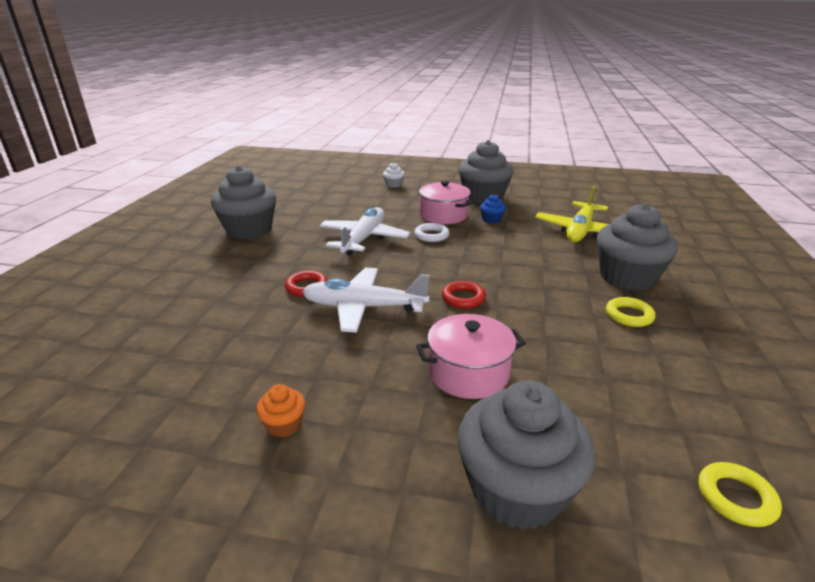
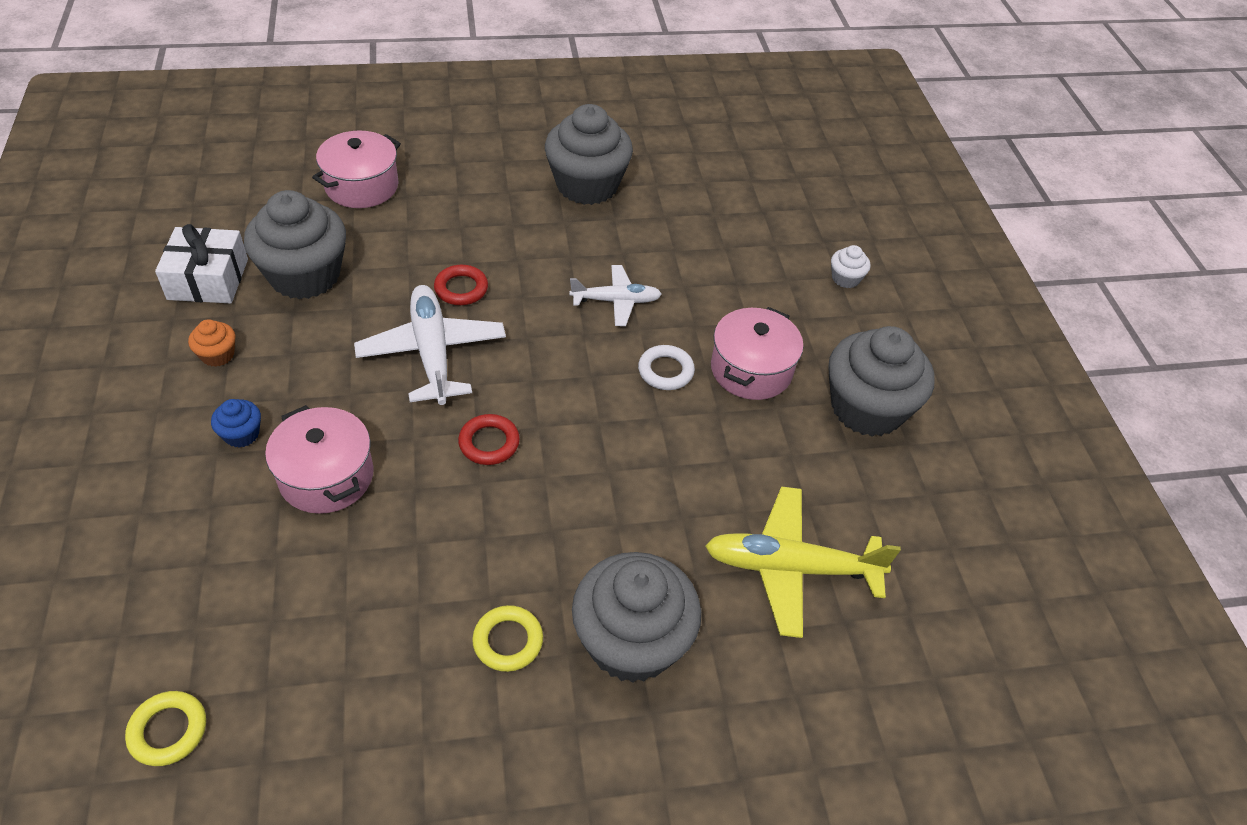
camera: 65 degrees right, 20 degrees up
(137, 314) = (361, 186): none -> pink pot
(164, 422) = (208, 279): none -> white gift
(364, 239) = (616, 301): white plane -> white plane, size x0.61
(491, 220) = (768, 435): blue cupcake -> blue cupcake (241, 434)
(517, 490) = (159, 541): grey cupcake -> grey cupcake (305, 275)

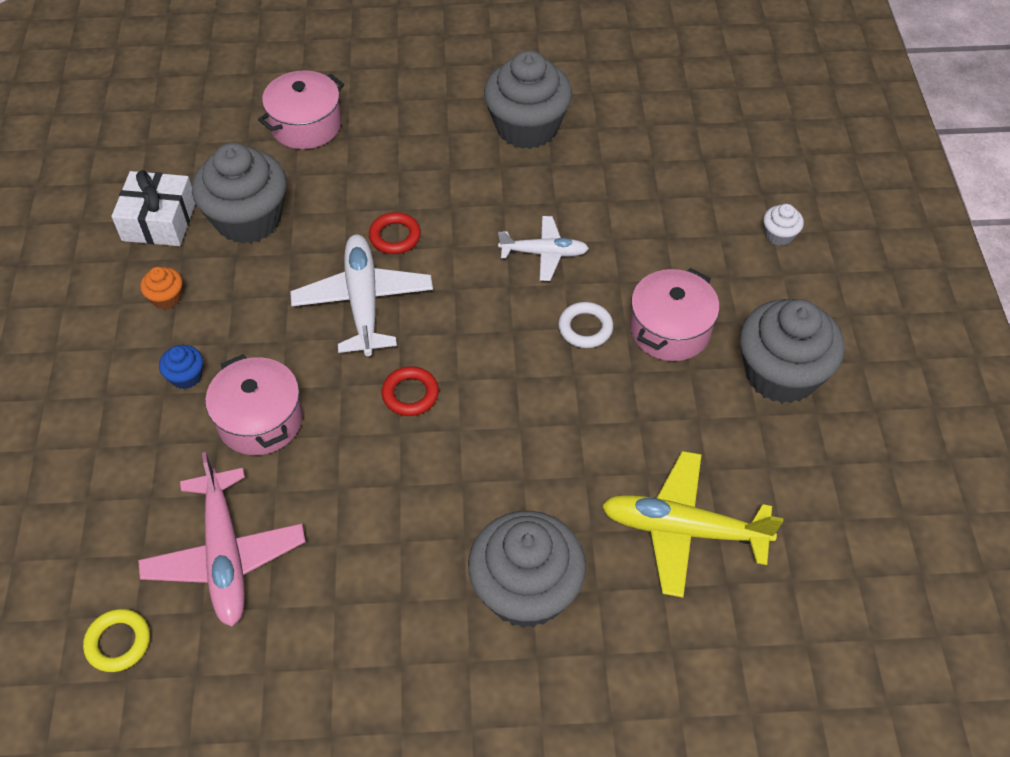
camera: 10 degrees right, 5 degrees up
(292, 624) = (225, 556): none -> pink plane
(508, 641) = (413, 583): yellow ring -> none

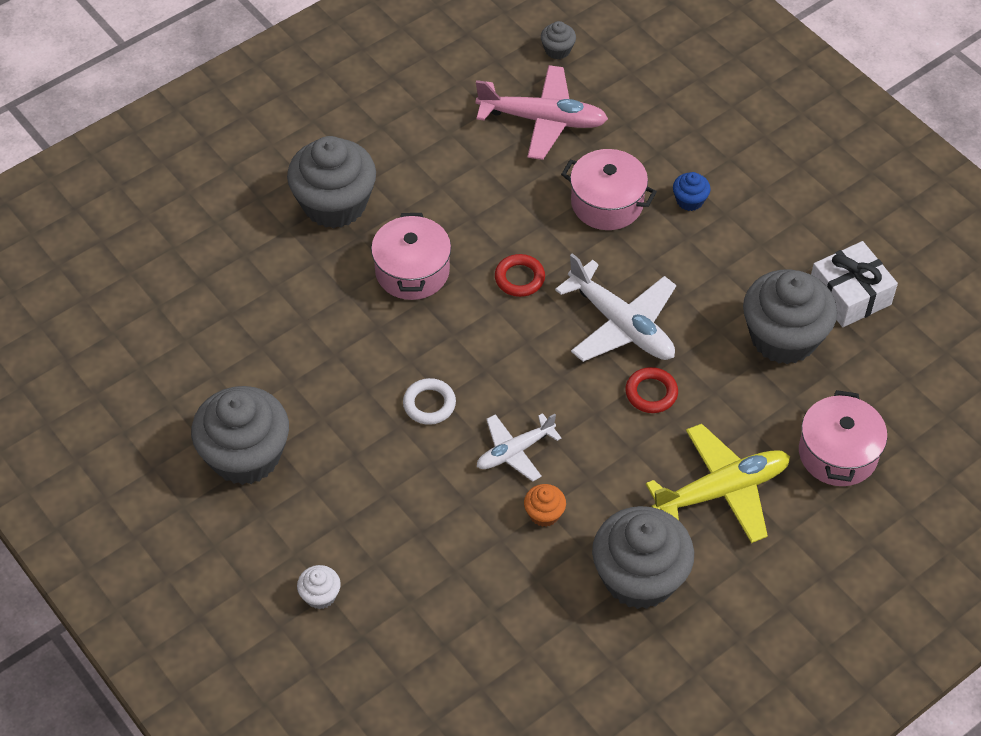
camera: 145 degrees right, 0 degrees up
(118, 642) = (557, 50): yellow ring -> grey cupcake
(166, 298) = (769, 242): orange cupcake -> orange cupcake (544, 514)
(225, 556) = (543, 120): pink plane -> pink plane turned 150 degrees clockwise
(670, 329) = (360, 443): pink pot -> pink pot (412, 271)
(683, 529) = (253, 296): yellow plane -> yellow plane (722, 490)

